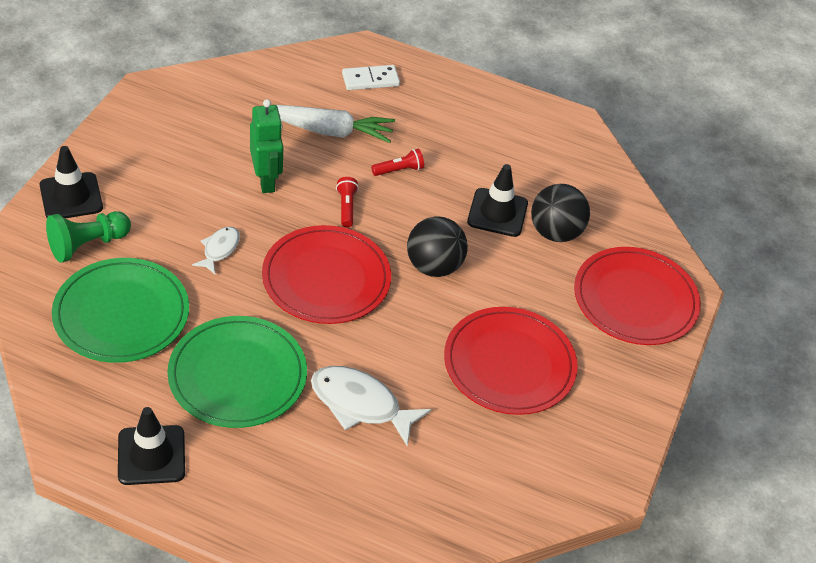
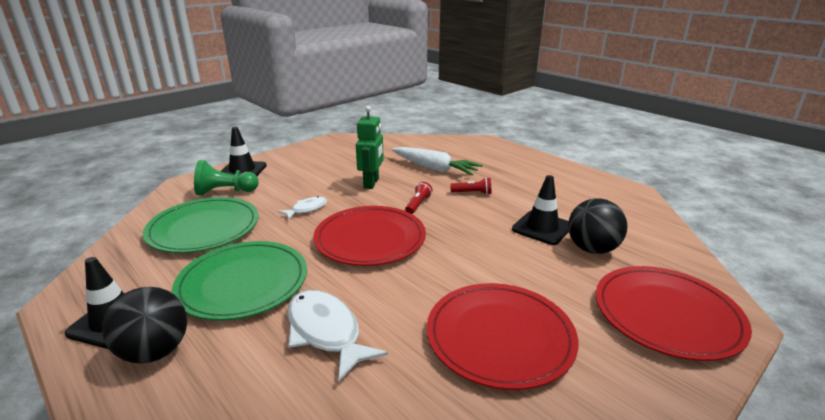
camera: 30 degrees right, 20 degrees down
(370, 80) = (480, 152): white domino -> none
(434, 266) = (466, 249): black ball -> black ball (155, 351)

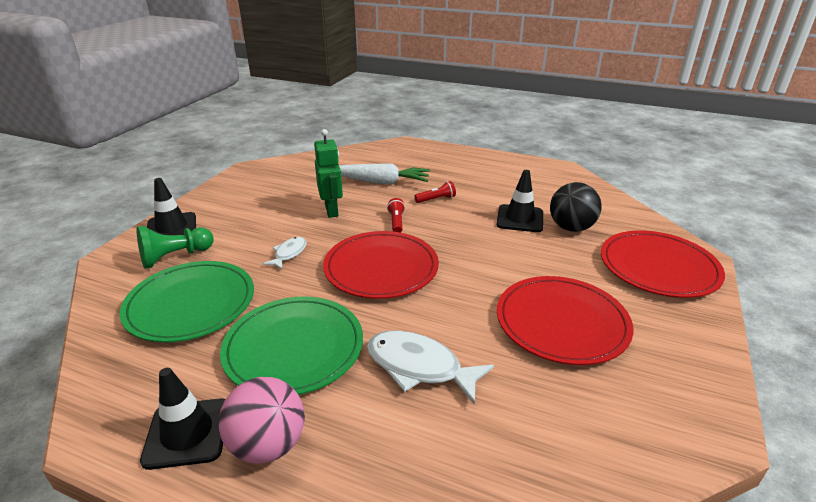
camera: 25 degrees left, 5 degrees up
(155, 351) = (268, 445): black ball -> pink ball

